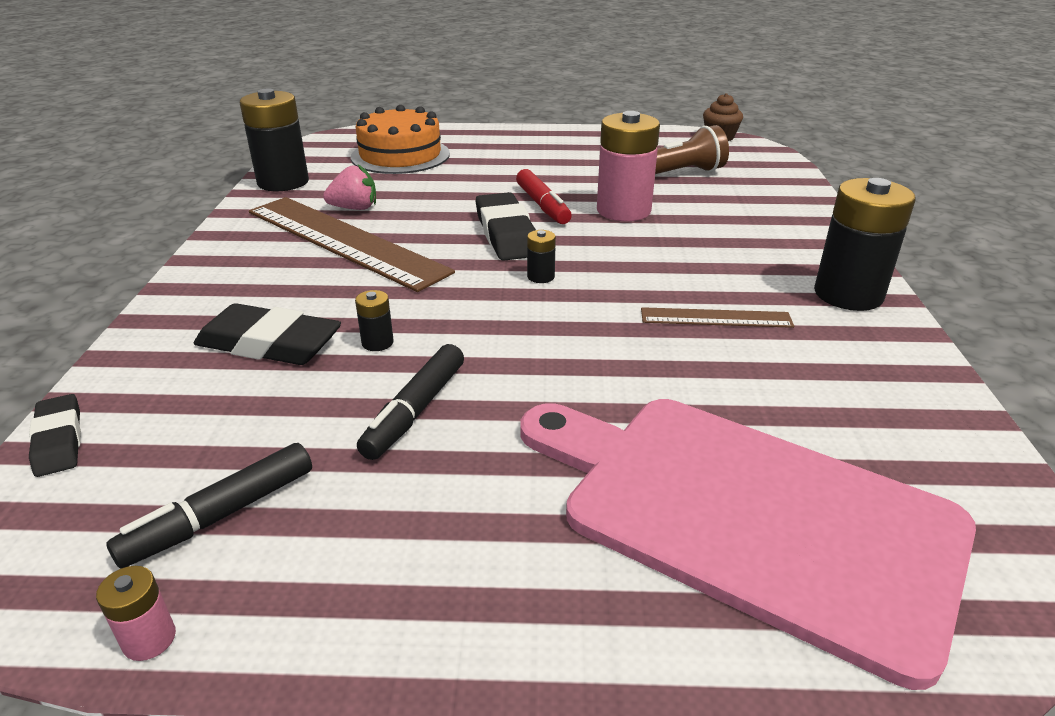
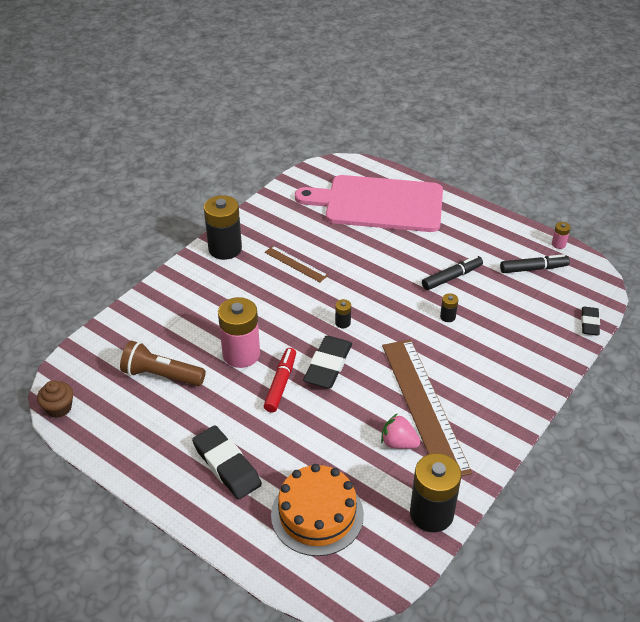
camera: 145 degrees left, 10 degrees up
(269, 344) = (496, 338): black eraser -> black eraser (227, 465)
(745, 514) = (378, 204): pink cutting board -> pink cutting board turned 120 degrees clockwise

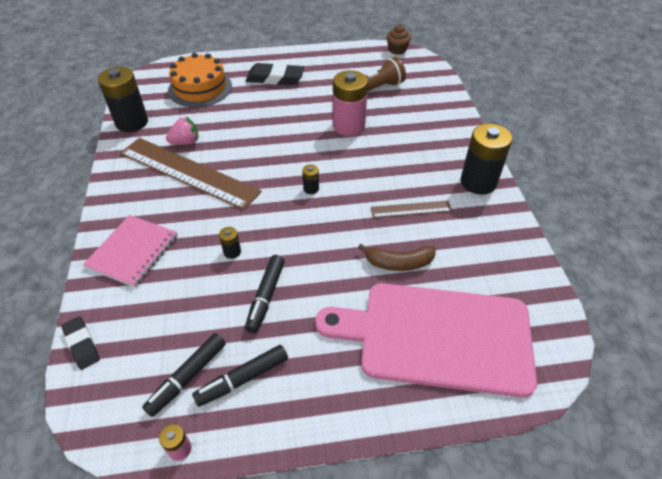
camera: 135 degrees right, 5 degrees up
(280, 384) = (300, 127): red marker -> none
(328, 366) = (284, 155): black eraser -> none
(349, 243) = (399, 263): none -> brown banana
(378, 204) = (437, 336): pink cutting board -> pink cutting board turned 135 degrees counterclockwise
(502, 250) = (243, 379): none -> black marker
(520, 363) = (133, 252): none -> pink notebook

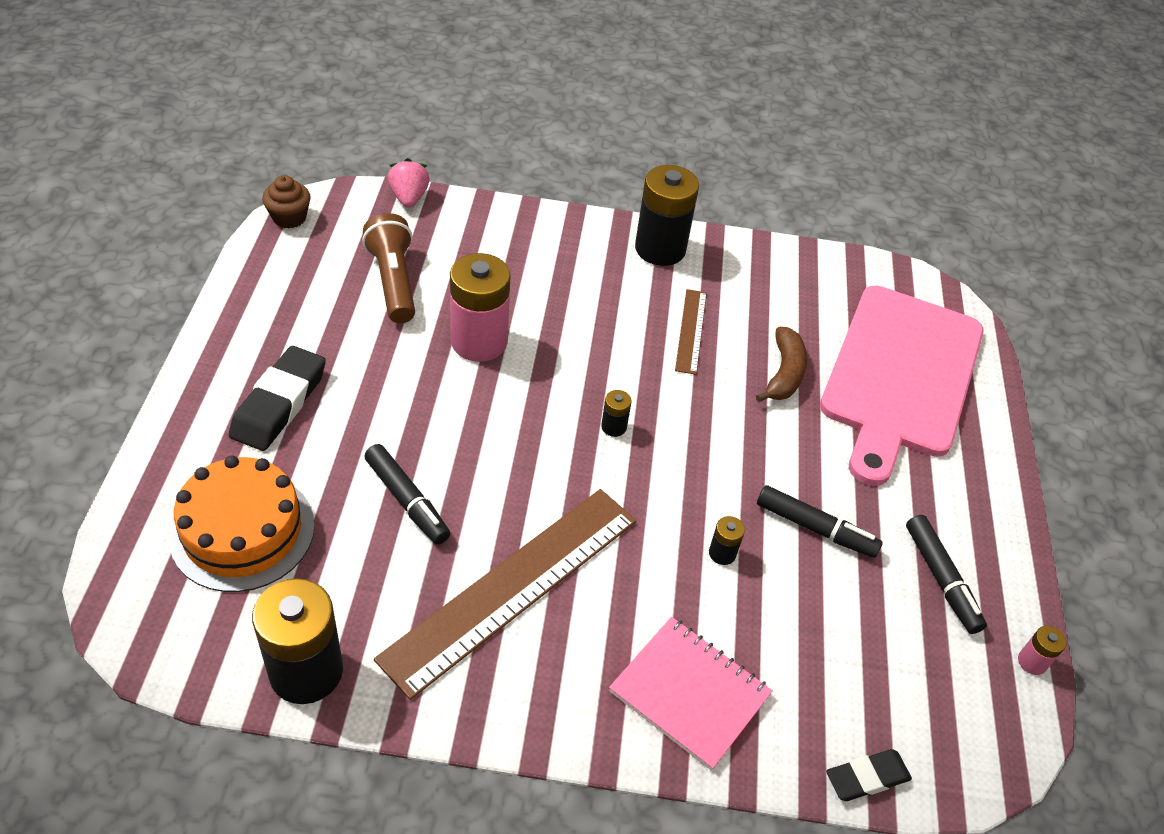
camera: 80 degrees left, 0 degrees up
(185, 142) = (420, 580): pink strawberry -> pink strawberry (409, 198)
(188, 377) = (933, 641): black marker -> black marker (407, 500)

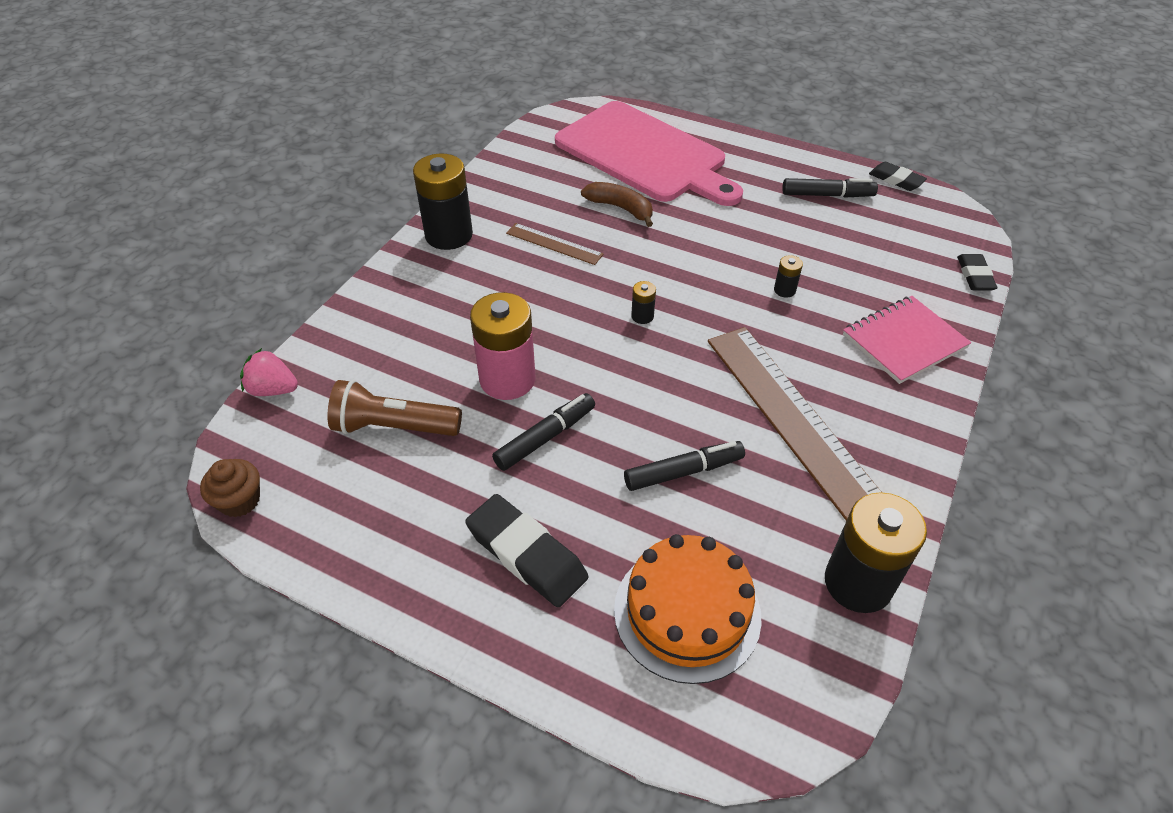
camera: 65 degrees left, 0 degrees up
(815, 528) = (772, 237): black marker -> black marker (545, 437)
(1032, 662) = (896, 180): pink battery -> black eraser

